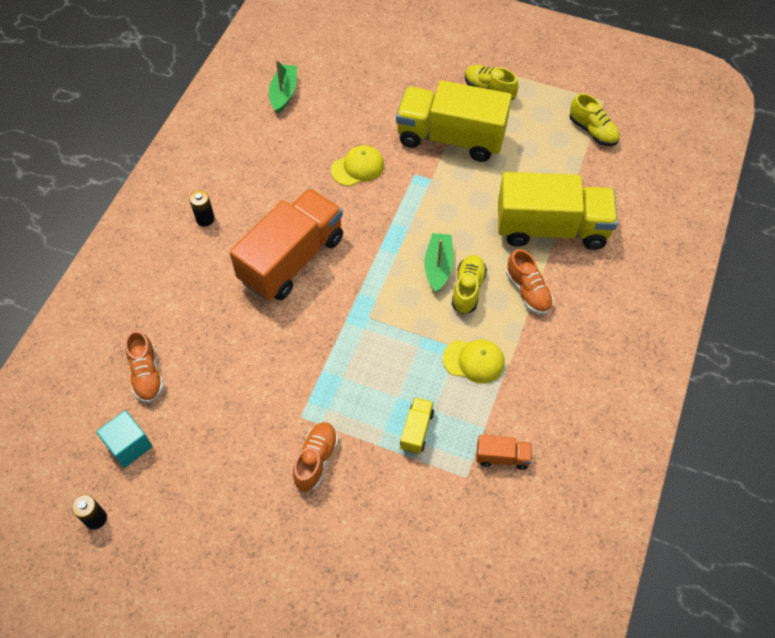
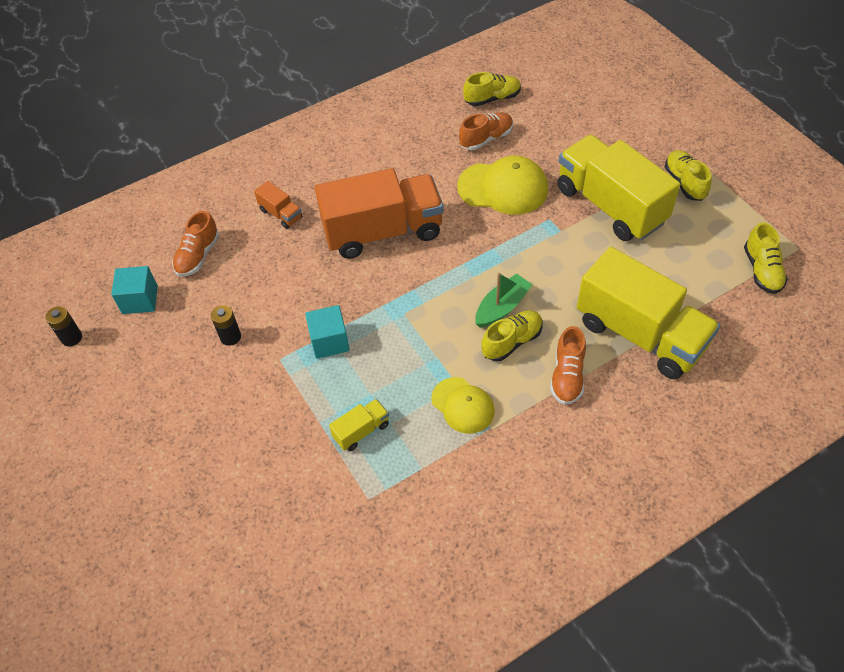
camera: 40 degrees right, 5 degrees down
(205, 219) = (343, 164): black battery -> black battery (230, 337)
(284, 93) = (492, 98): green boat -> yellow shoe
(316, 460) = (260, 400): orange shoe -> orange shoe (486, 139)
(329, 376) = (329, 341): none -> turquoise cube
(358, 167) = (503, 188): yellow cap -> yellow cap, size x1.58
(502, 457) = (415, 503): orange truck -> orange truck (281, 214)

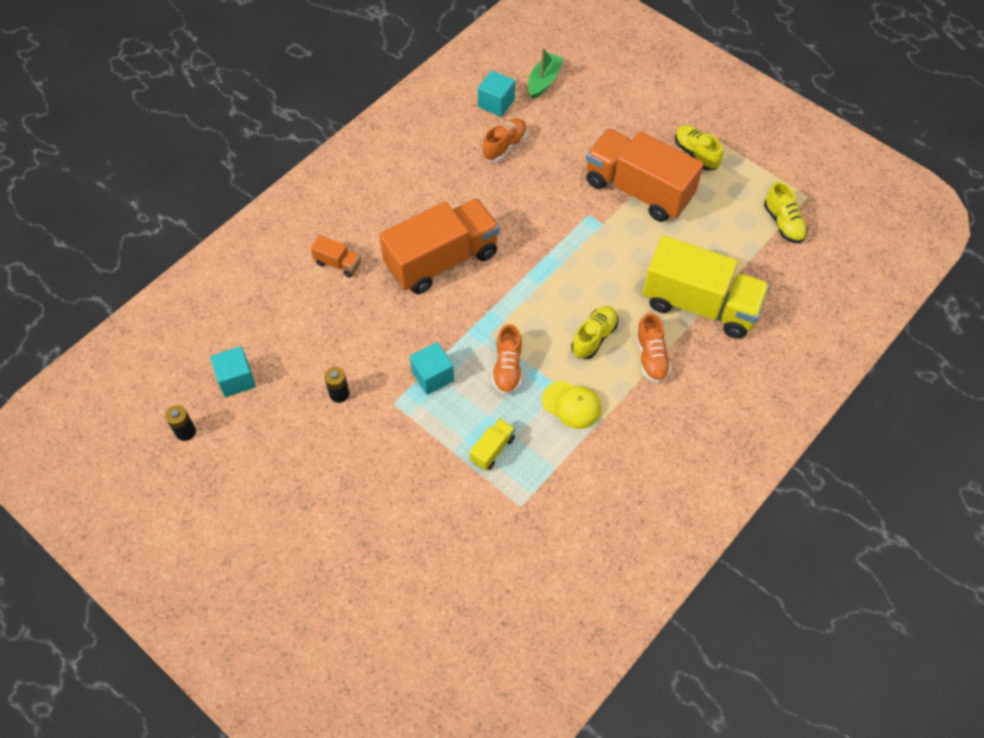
camera: 20 degrees left, 5 degrees up
(198, 256) = (274, 323): orange shoe -> orange shoe (507, 368)
(492, 98) = (496, 103): yellow shoe -> turquoise cube
(502, 307) = (575, 308): green boat -> green boat (543, 81)
(503, 188) = (537, 193): yellow cap -> none
(610, 205) = (638, 190): yellow truck -> orange truck

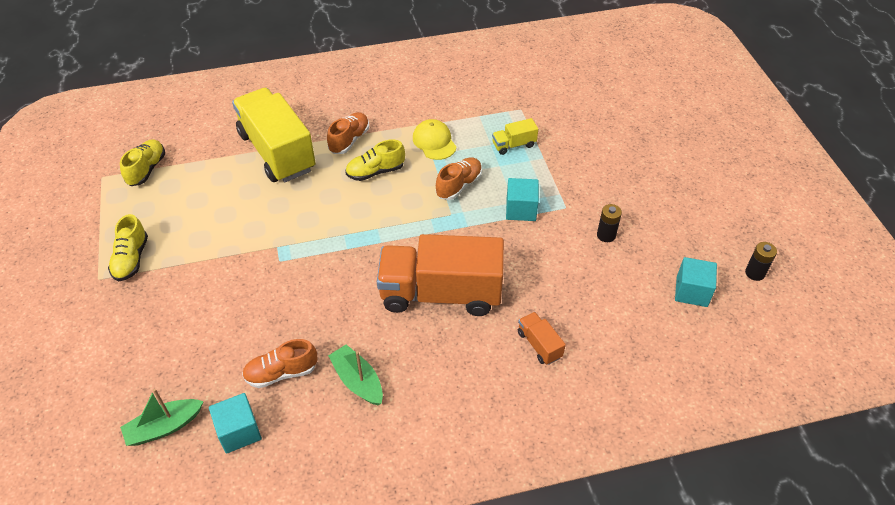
camera: 145 degrees left, 10 degrees down
(449, 169) = (358, 381): none -> green boat
(638, 190) = (216, 257): orange truck -> none

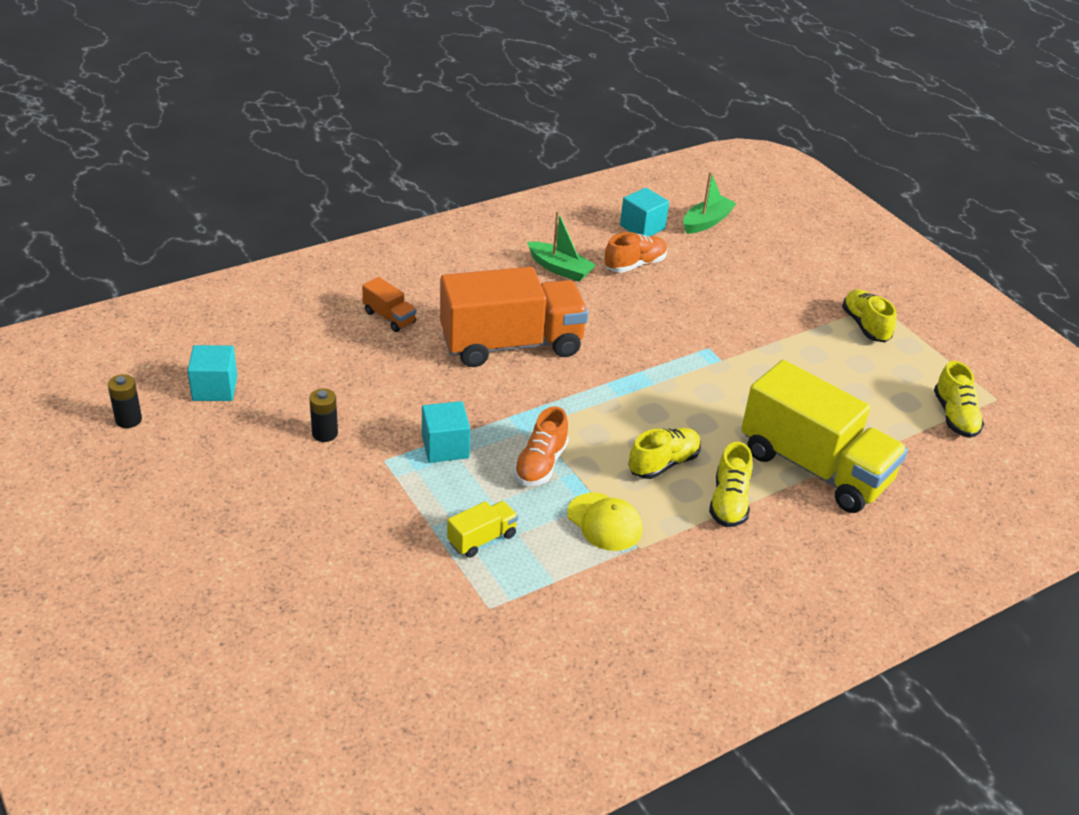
camera: 160 degrees right, 10 degrees down
(349, 140) = (729, 502): orange shoe -> yellow shoe

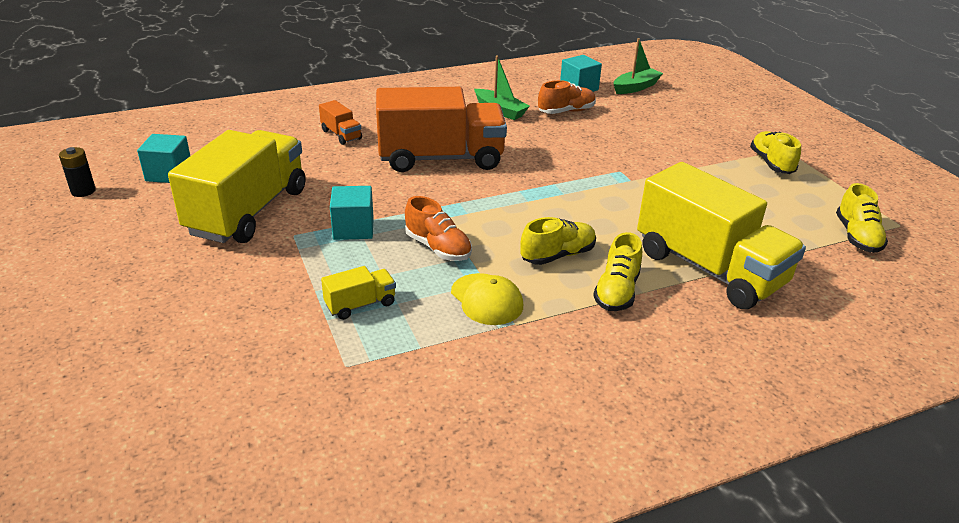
camera: 10 degrees right, 5 degrees down
(325, 433) = (248, 212): black battery -> yellow truck
(540, 464) = (438, 248): orange shoe -> orange shoe turned 75 degrees counterclockwise

